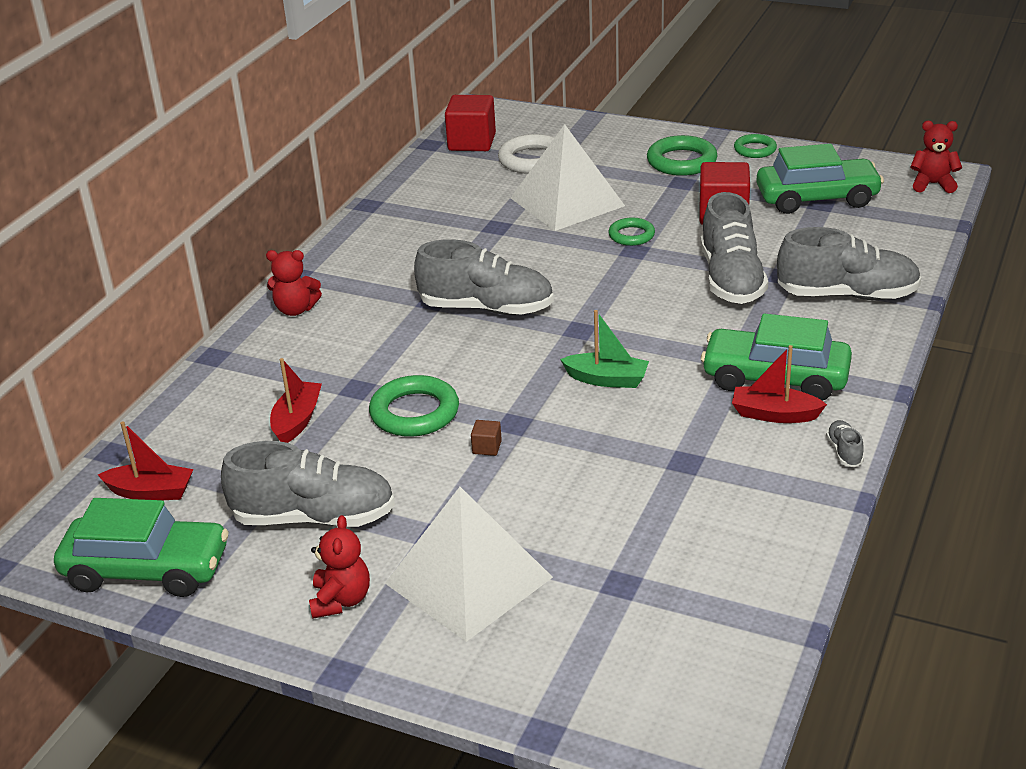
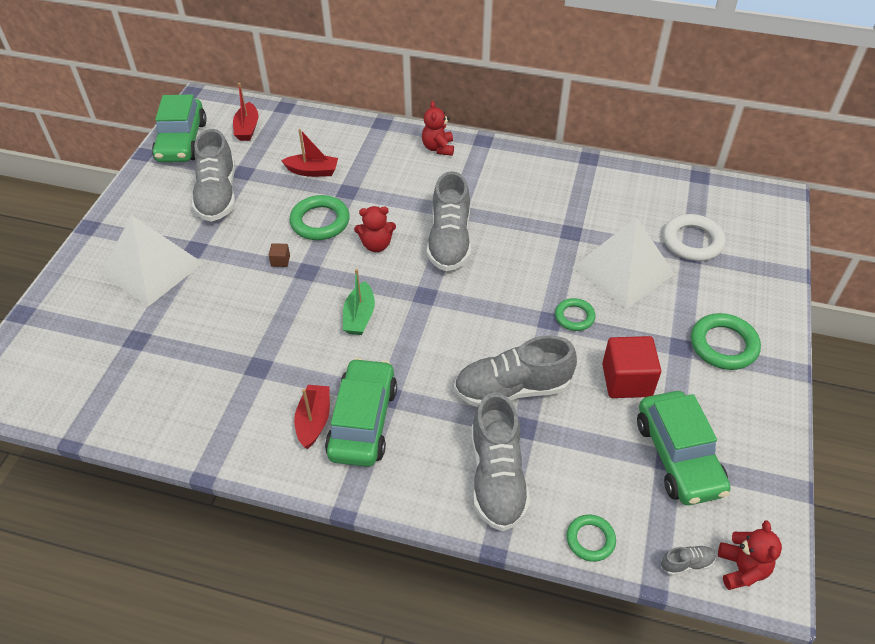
camera: 80 degrees right, 15 degrees up
(341, 600) = (144, 218): red teddy bear -> red teddy bear (376, 245)
(472, 142) = (712, 200): red cube -> none
(755, 149) = (769, 403): green ring -> green ring (590, 539)
(844, 452) = (264, 467): grey shoe -> grey shoe (686, 563)

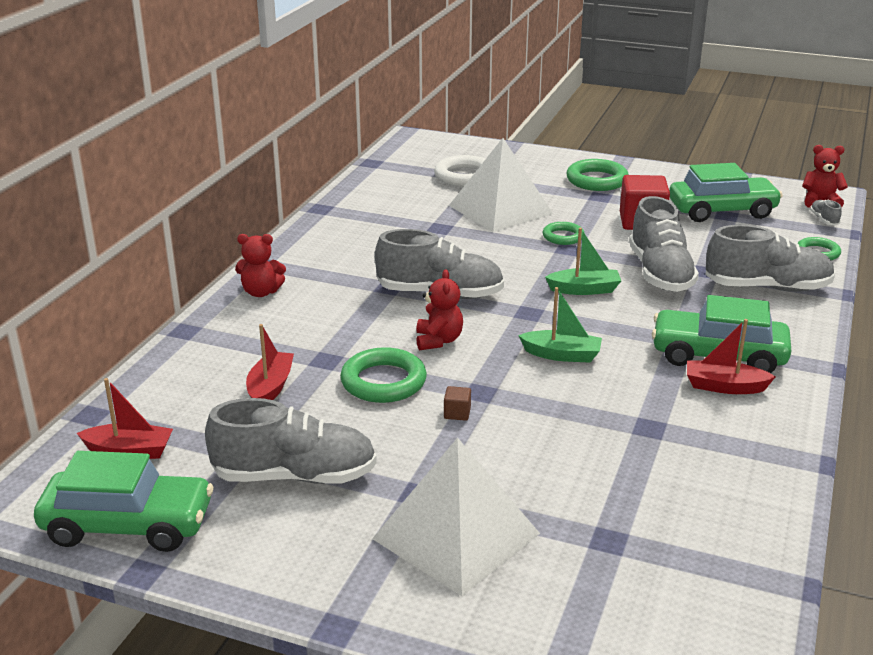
camera: 85 degrees left, 20 degrees down
(470, 331) = (584, 290): none -> green boat

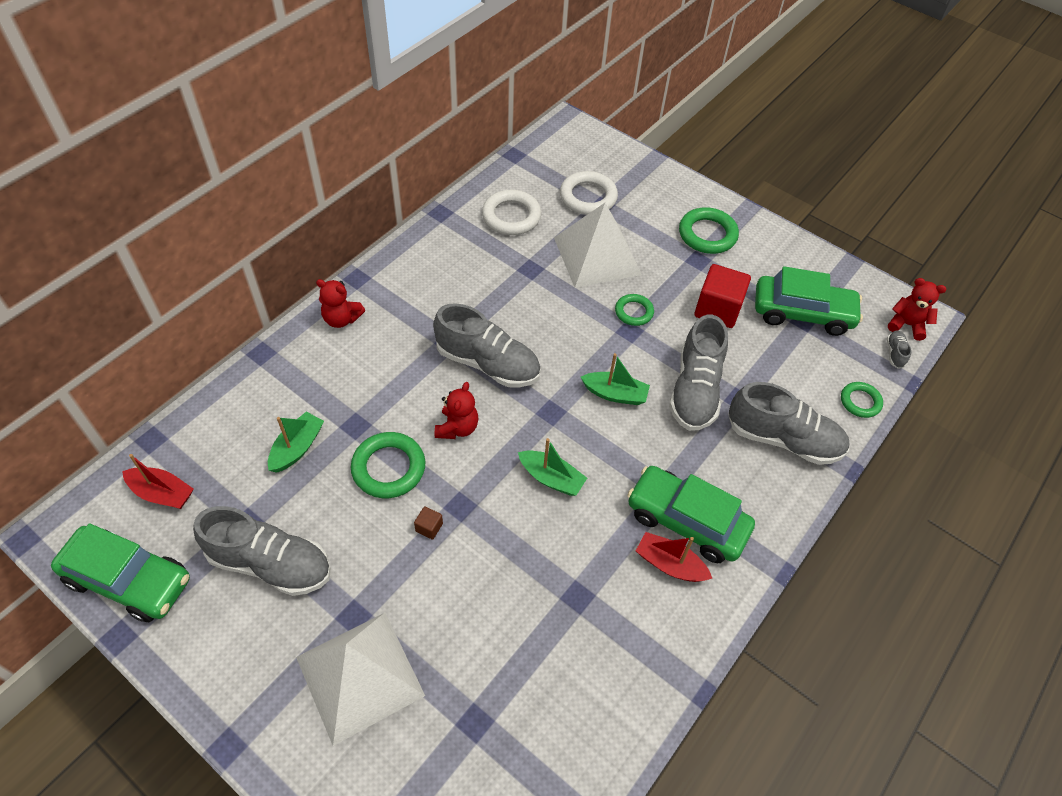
camera: 15 degrees right, 25 degrees up
(270, 387) = (297, 448): red boat -> green boat
(396, 199) = (511, 216): none -> white ring

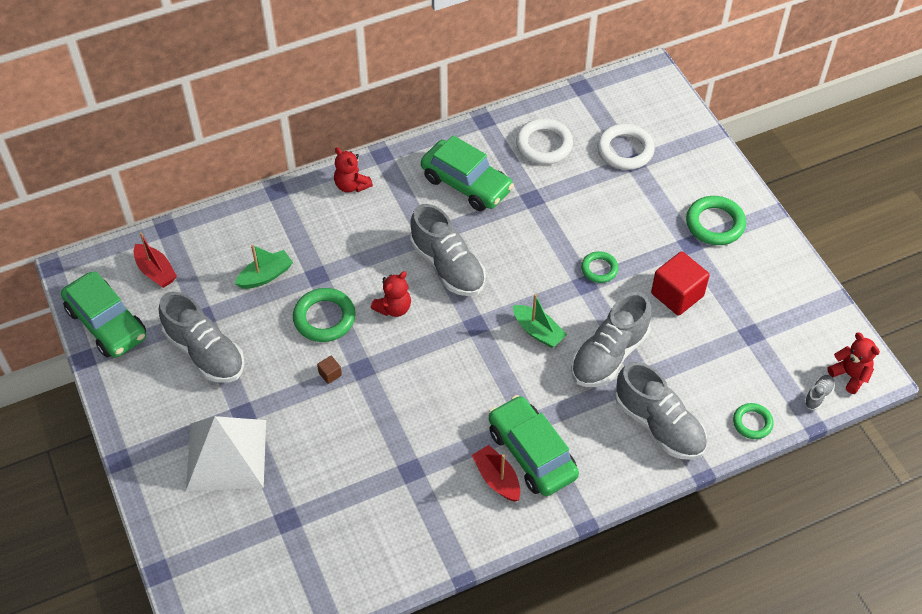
camera: 30 degrees right, 0 degrees up
(551, 478) = (444, 376): green boat -> none
(597, 256) = (598, 207): white pyramid -> none
(802, 313) = (755, 327): green car -> green car (466, 184)

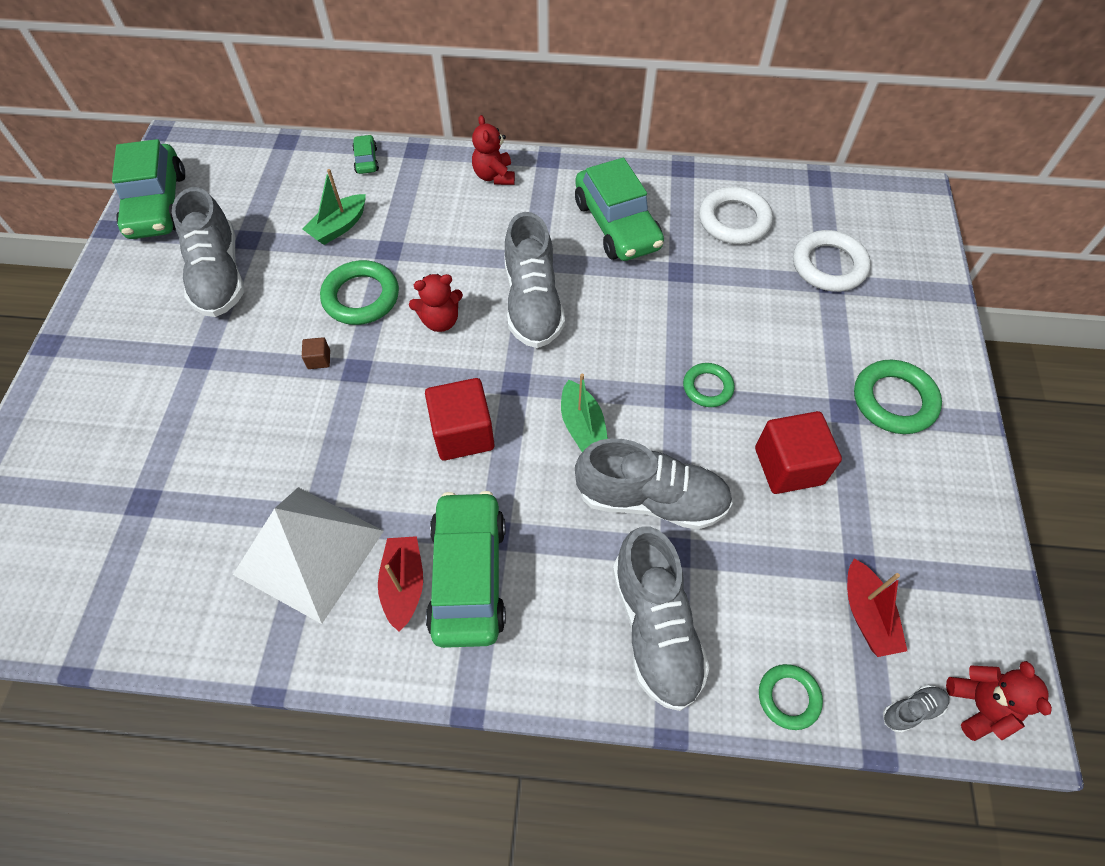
camera: 30 degrees right, 5 degrees up
(156, 271) = (242, 176): red boat -> red boat (866, 615)
(226, 455) = (147, 393): white pyramid -> white pyramid (309, 552)
(244, 215) = (366, 160): none -> green car
(265, 276) = (339, 227): green boat -> green boat turned 135 degrees clockwise
(465, 373) = (463, 433): none -> red cube
(609, 355) = (650, 499): grey shoe -> grey shoe turned 150 degrees counterclockwise

